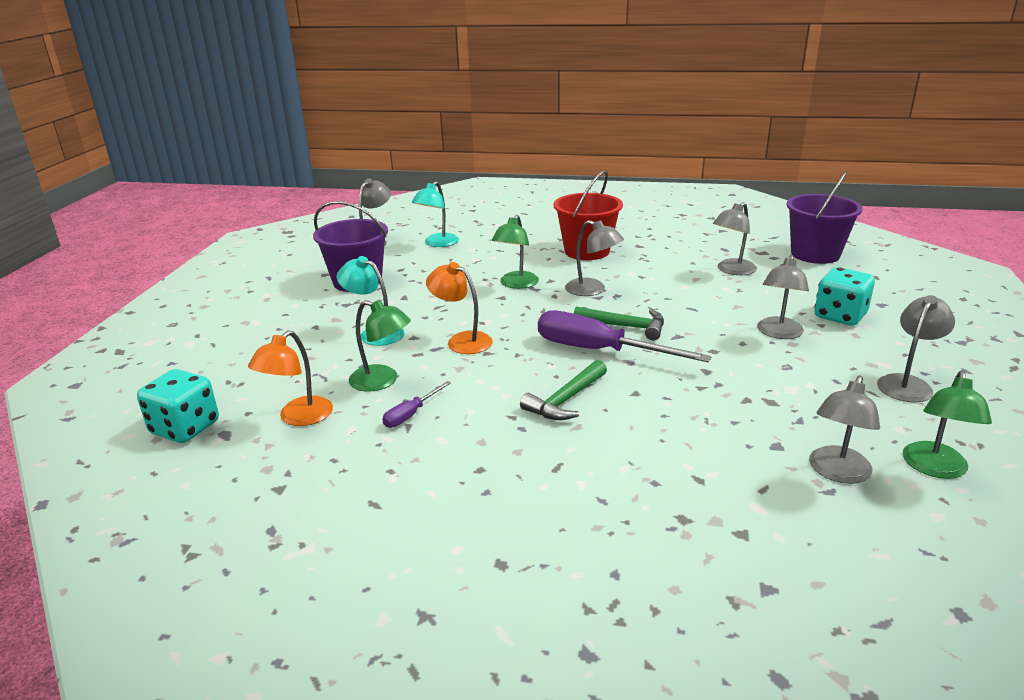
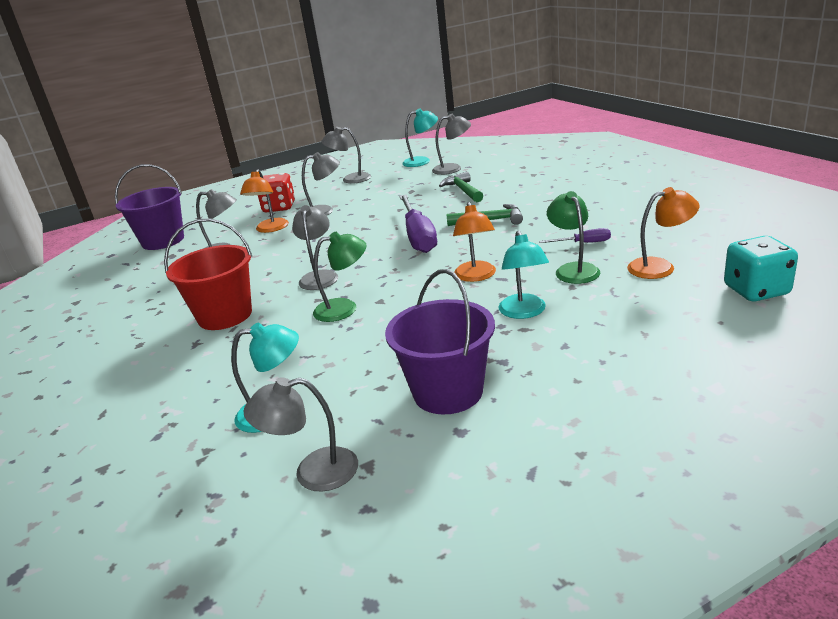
camera: 125 degrees left, 0 degrees up
(626, 327) = (371, 243): green hammer -> green hammer (463, 190)
(763, 298) = (270, 229): none -> orange lamp
(840, 316) = (279, 207): turquoise dice -> red dice
(935, 468) = (422, 161): green lamp -> turquoise lamp

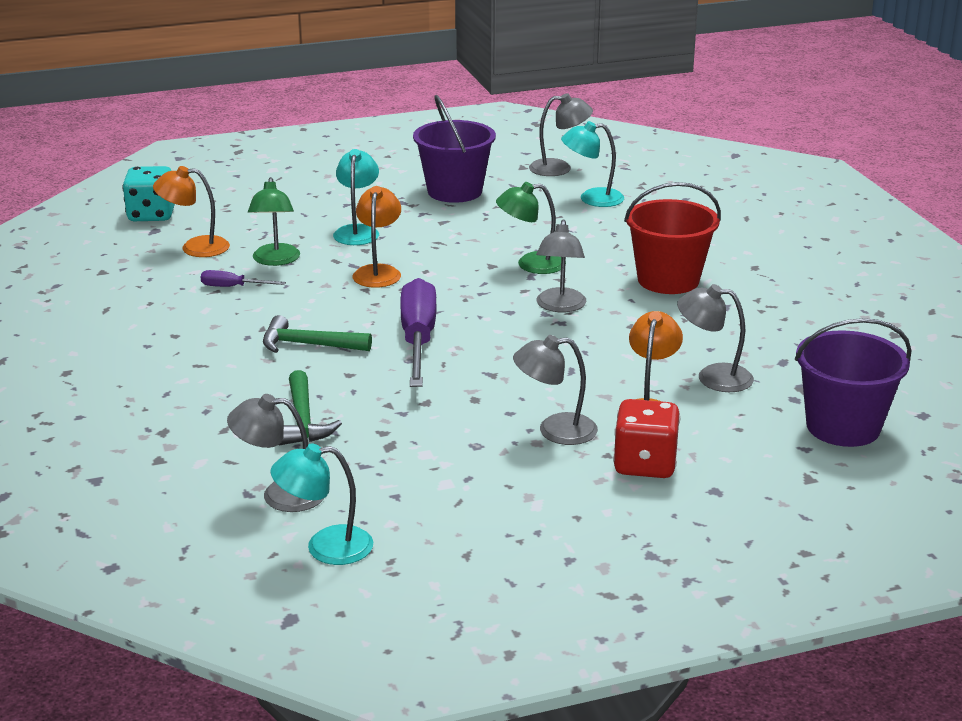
camera: 175 degrees left, 0 degrees up
(350, 179) = (498, 522): grey lamp -> none

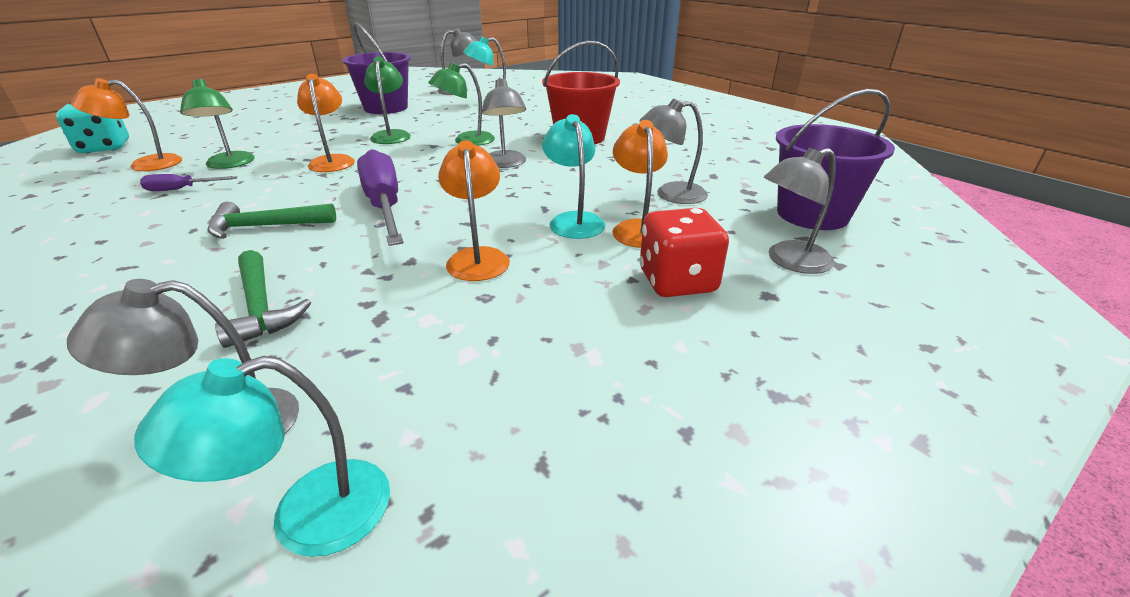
camera: 20 degrees left, 5 degrees up
(357, 231) = (308, 137): turquoise lamp -> turquoise lamp (573, 220)
(449, 241) = (391, 135): none -> green lamp
(484, 410) = (477, 257): none -> orange lamp
(555, 430) = (562, 264): grey lamp -> grey lamp (789, 261)

